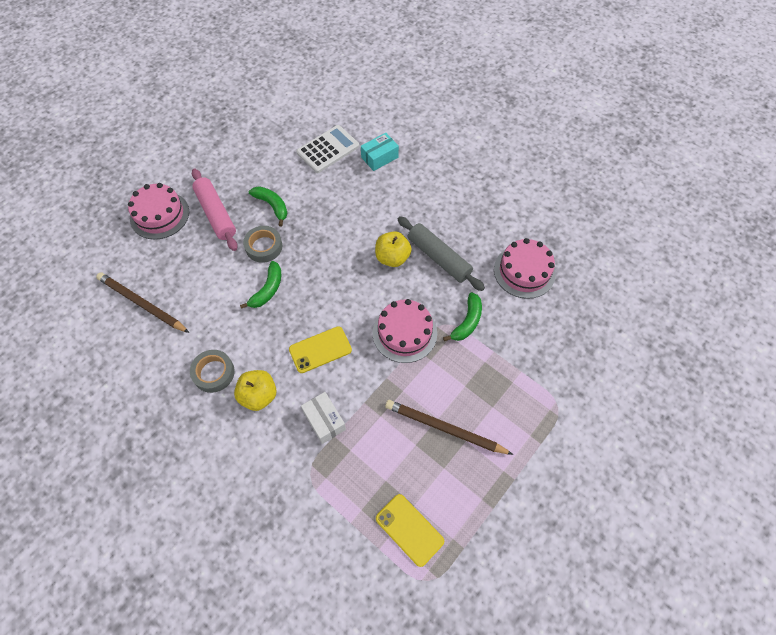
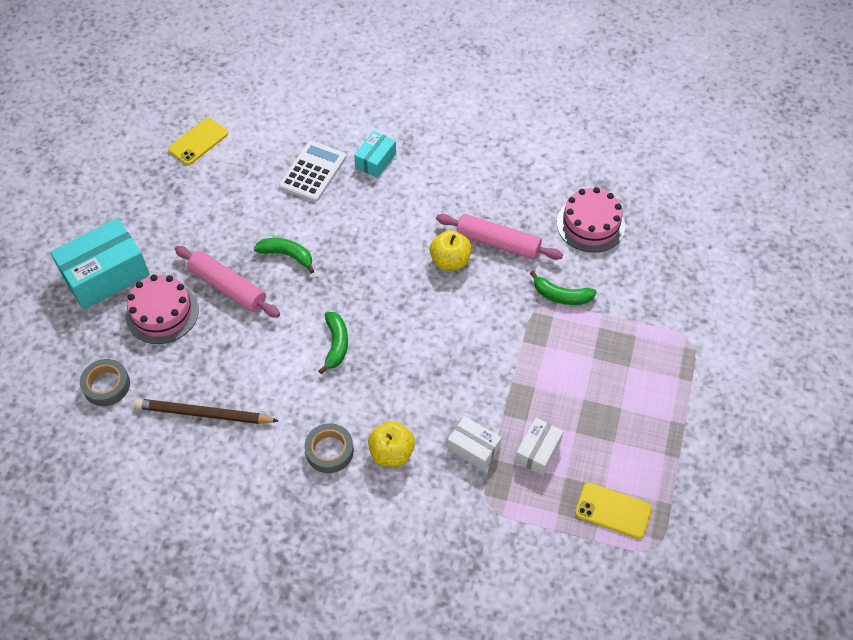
camera: 25 degrees left, 5 degrees down
(139, 172) = (105, 275): none -> turquoise box
(264, 247) = (304, 302): grey tape -> grey tape (106, 385)
(320, 350) = (428, 382): yellow phone -> yellow phone (198, 141)
(375, 447) = (538, 451): none -> white box
(404, 333) = (505, 331): pink cake -> none
(438, 258) = (498, 243): grey rolling pin -> pink rolling pin
(444, 429) = (595, 406): brown pencil -> none
(467, 322) = (561, 295): green banana -> green banana turned 105 degrees clockwise

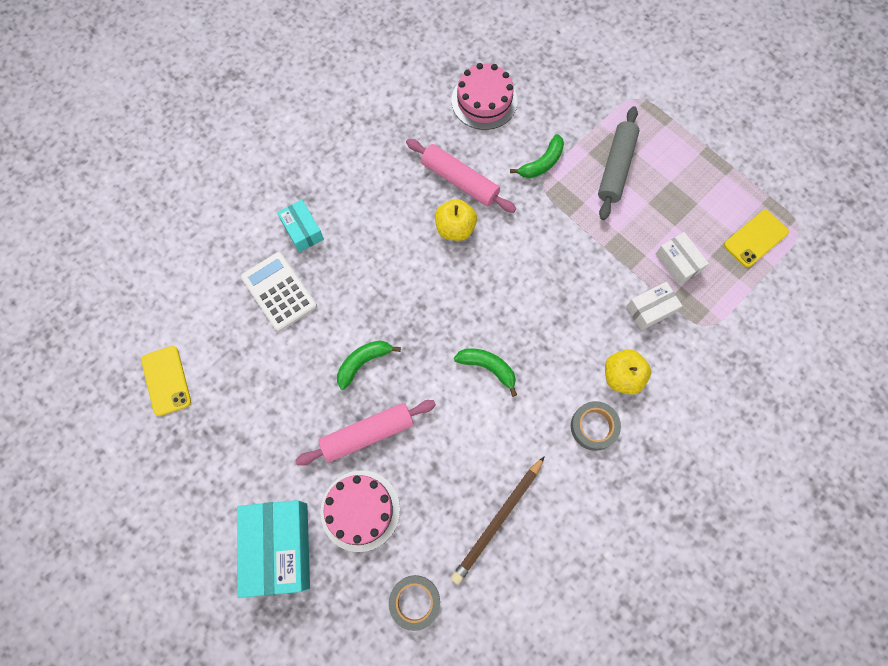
camera: 60 degrees left, 15 degrees up
(498, 243) = (459, 181): pink rolling pin -> pink rolling pin turned 75 degrees clockwise
(601, 356) = (616, 168): none -> grey rolling pin

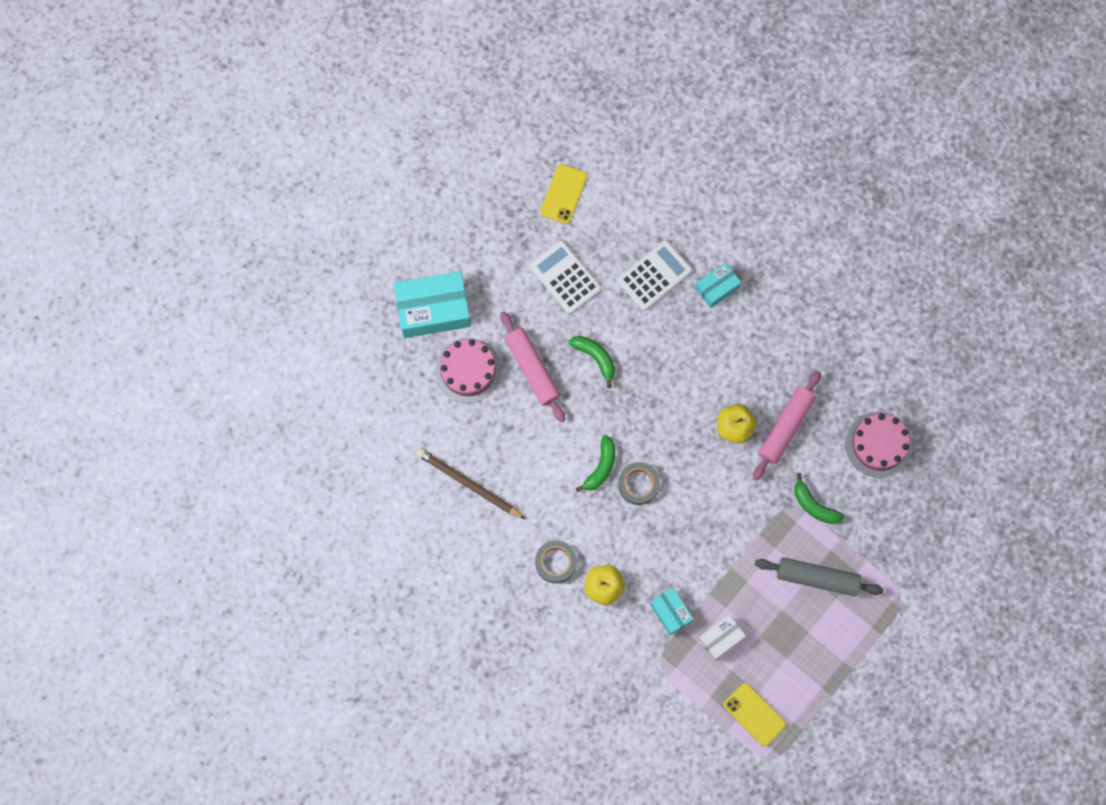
camera: 85 degrees right, 5 degrees up
(166, 380) = (563, 194): yellow phone -> yellow phone turned 45 degrees counterclockwise
(265, 387) = (565, 277): none -> white calculator
(414, 601) = (400, 422): grey tape -> grey tape (638, 484)
(650, 309) = (671, 612): white box -> turquoise box

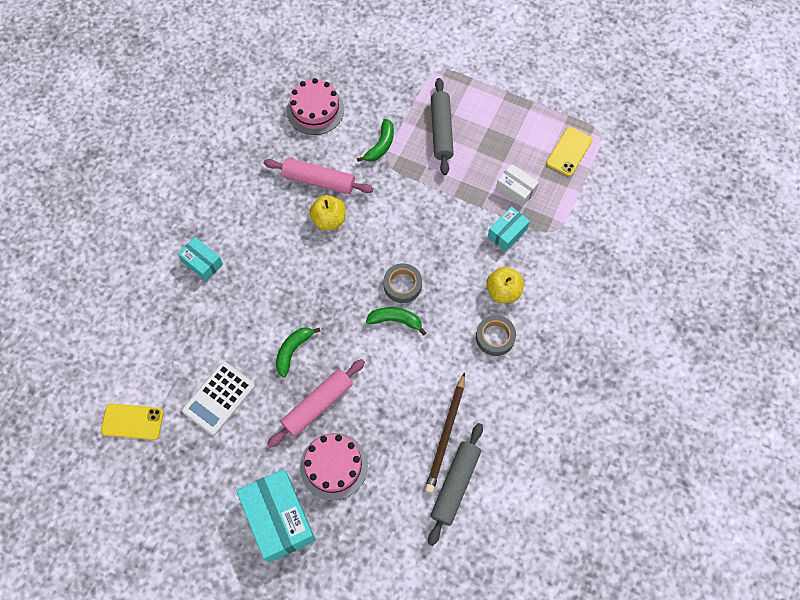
camera: 105 degrees left, 10 degrees down
(418, 479) = (455, 485): none -> grey rolling pin
(654, 275) = (201, 318): white calculator -> none

